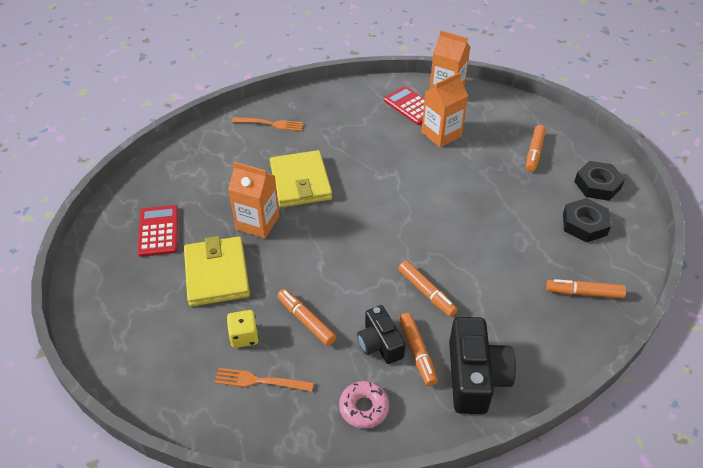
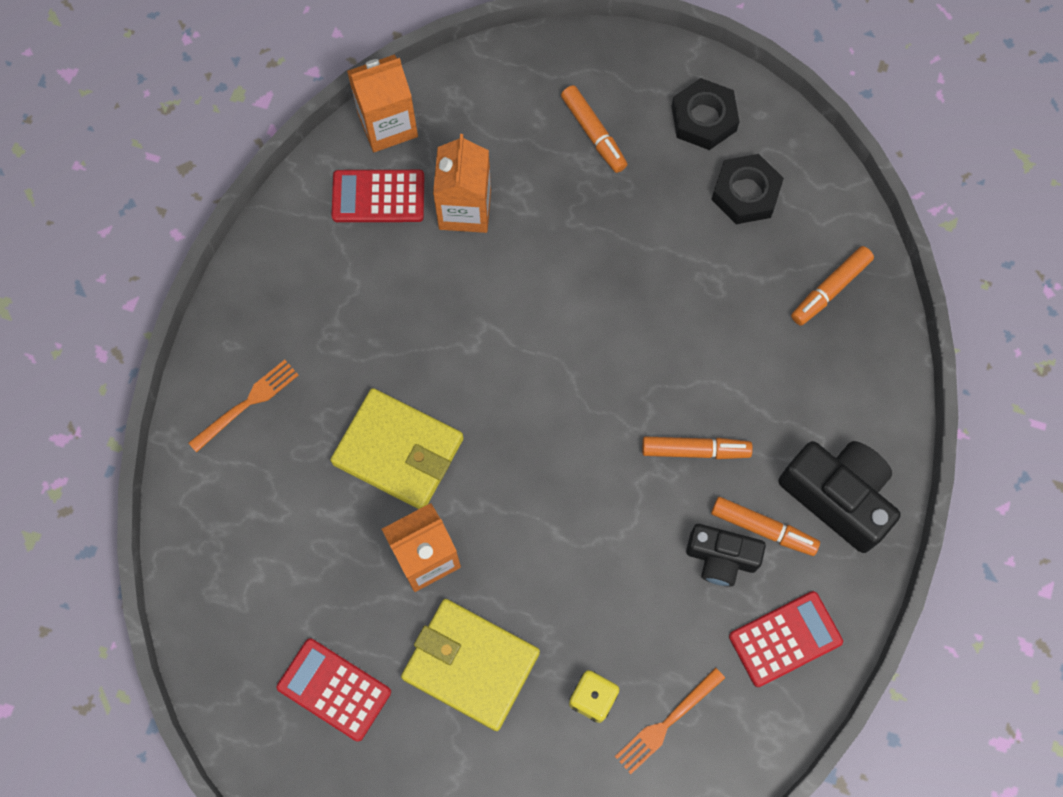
camera: 50 degrees left, 25 degrees up
(306, 321) = (626, 613): orange marker -> none
(364, 408) = (785, 639): pink donut -> red calculator

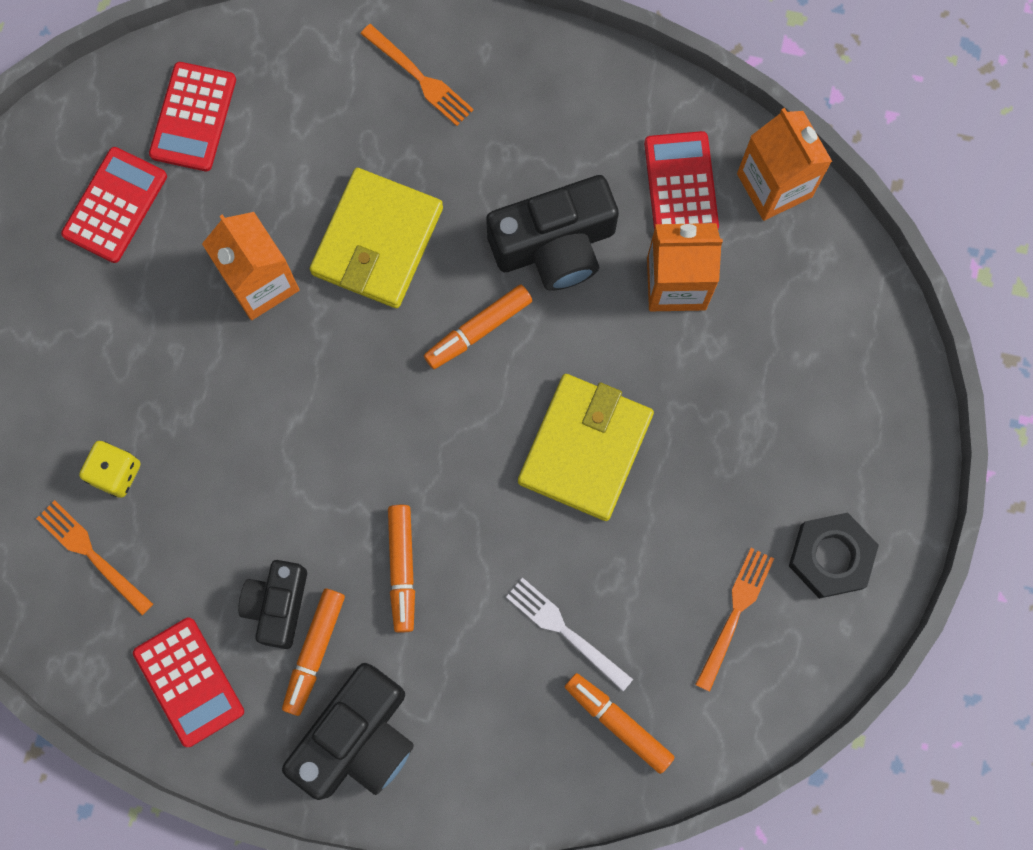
camera: 85 degrees right, 5 degrees up
(256, 611) = (193, 117): none -> red calculator
(420, 302) = (555, 245): none -> black camera
(470, 665) = (146, 341): yellow wallet -> yellow wallet (585, 448)
(593, 133) = (793, 424): orange marker -> orange marker (478, 330)
(745, 193) = (735, 613): black nut -> orange fork
(754, 323) = (565, 631): none -> white fork

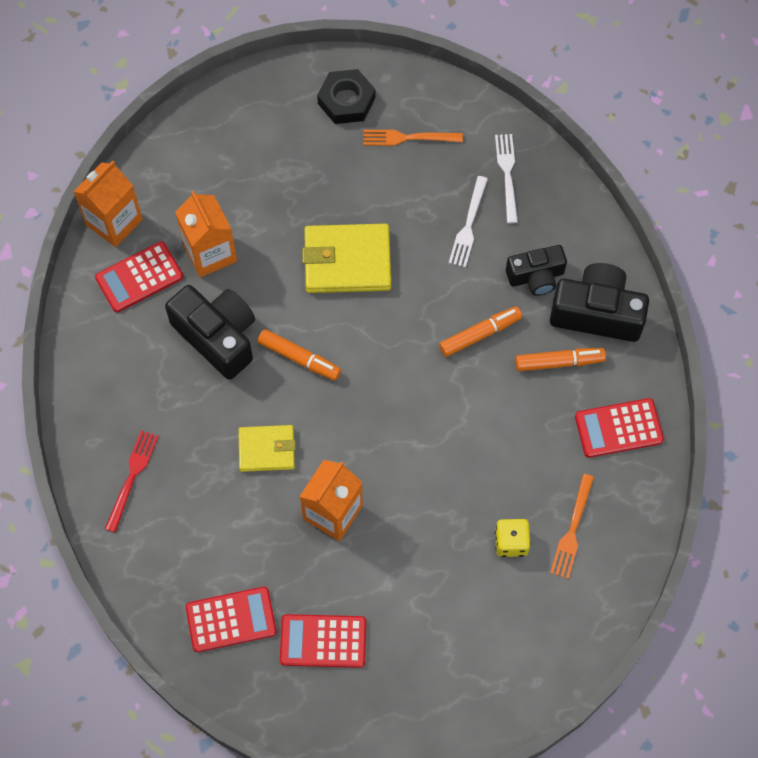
camera: 115 degrees left, 10 degrees down
(189, 682) = (618, 428): red calculator -> red calculator turned 135 degrees counterclockwise
(277, 605) = (542, 398): black camera -> black camera (536, 277)
(377, 241) = (267, 449): yellow wallet -> yellow wallet, size x0.62
(419, 78) = (132, 477): orange fork -> red fork
(618, 723) = (507, 174): orange marker -> white fork

